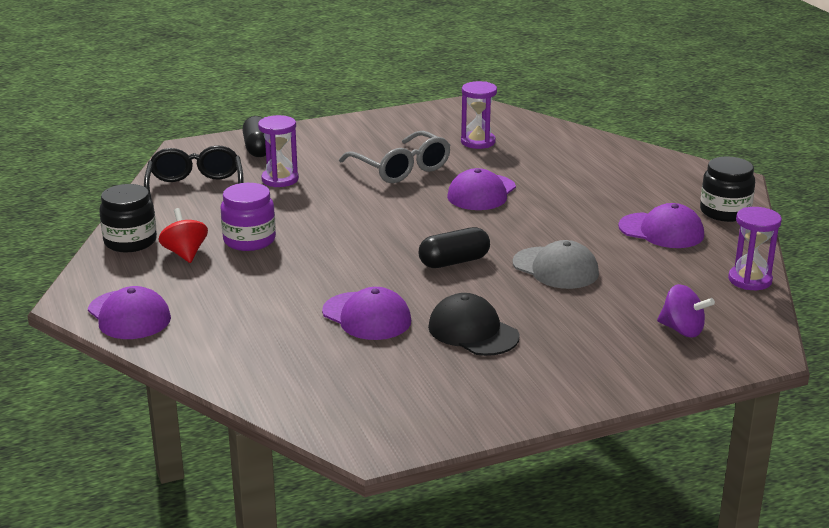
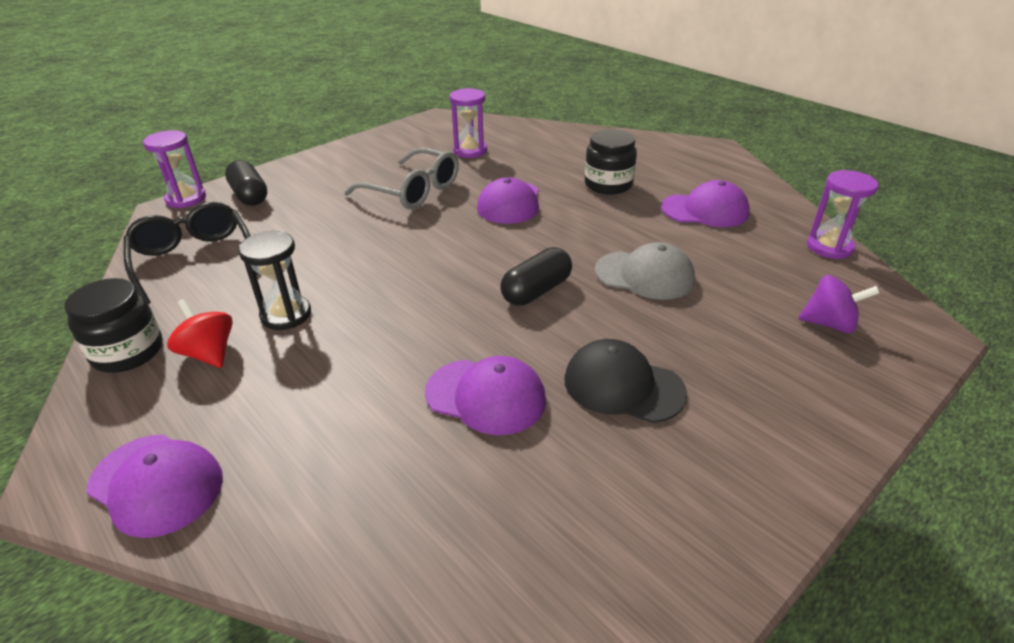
camera: 20 degrees left, 10 degrees up
(249, 240) = (286, 315): purple jar -> black hourglass
(280, 179) = (289, 227): purple hourglass -> purple hourglass (186, 199)
(725, 212) = (739, 180): black jar -> black jar (608, 184)

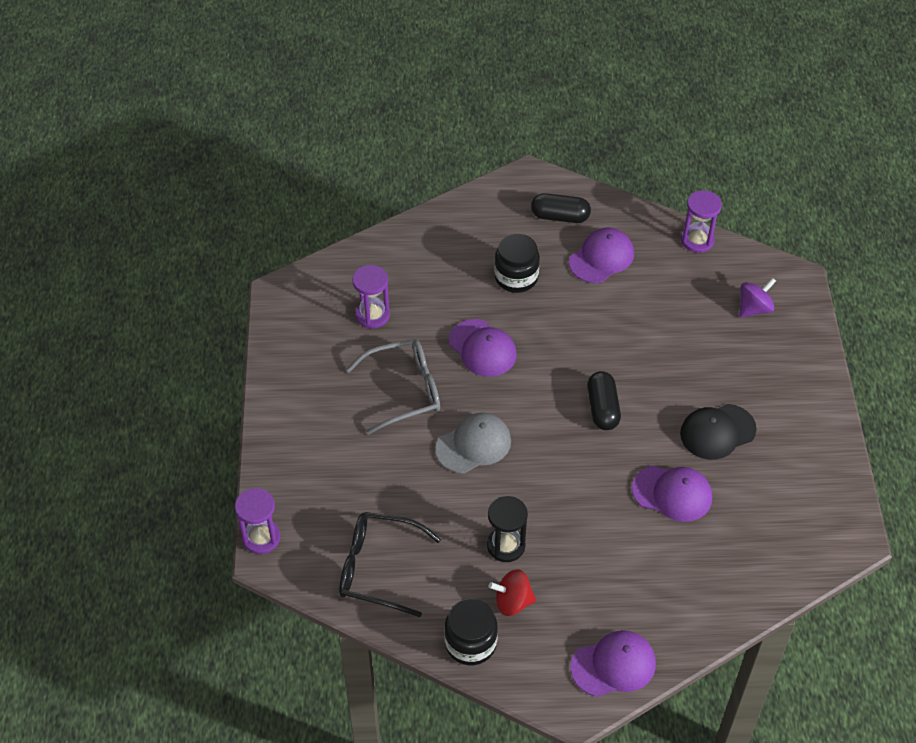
camera: 50 degrees left, 15 degrees up
(249, 196) = (301, 494): black capsule -> black capsule (560, 216)
(486, 396) = (672, 493): purple cap -> purple cap turned 45 degrees clockwise
(644, 275) = (638, 347): grey cap -> grey cap (474, 445)

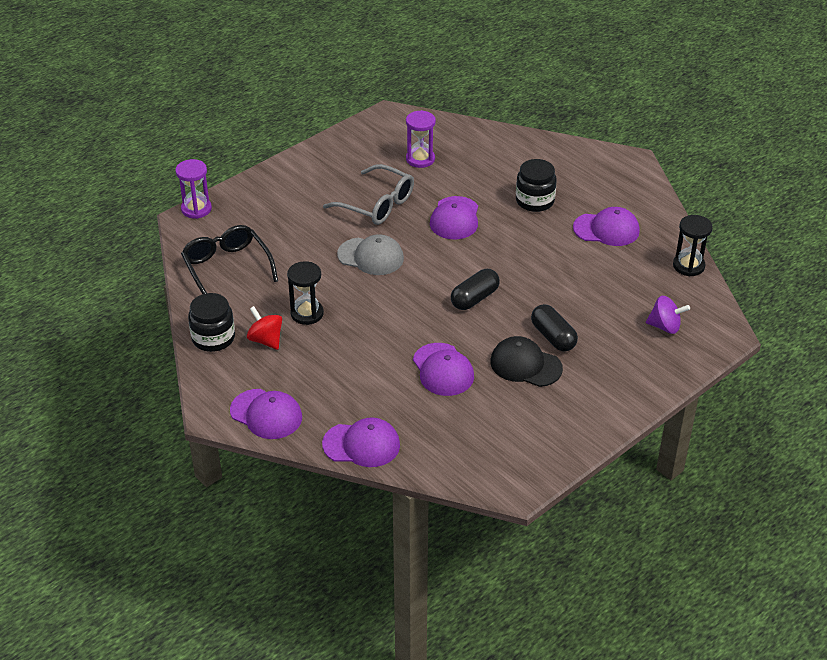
camera: 50 degrees right, 10 degrees down
(560, 216) = (616, 192): black capsule -> black capsule (553, 337)
(697, 240) = (688, 266): purple hourglass -> black hourglass
(714, 616) = (361, 445): none -> purple cap

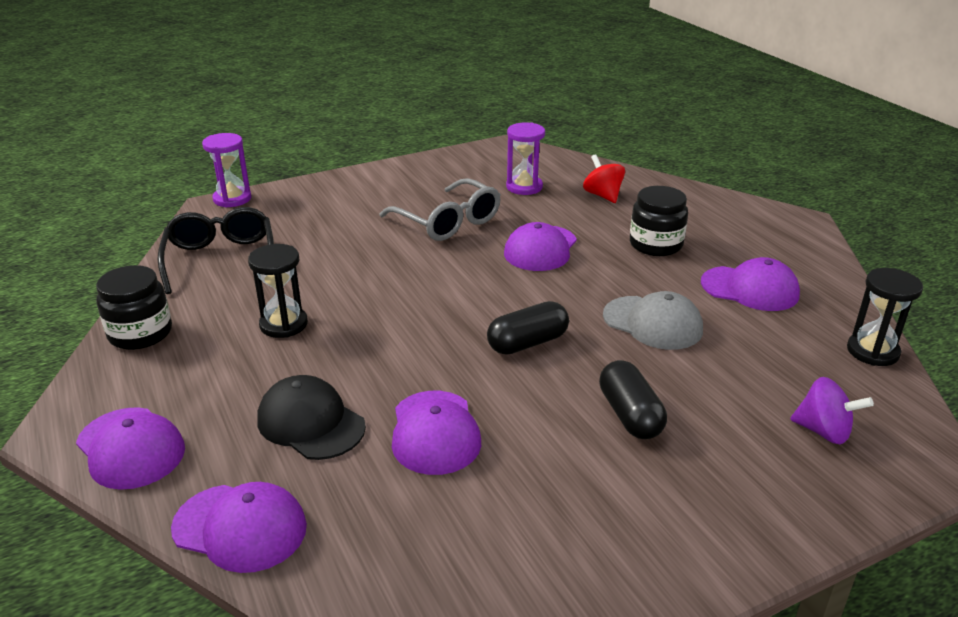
camera: 15 degrees right, 10 degrees down
(266, 340) = (206, 347): red spinning top -> red spinning top (602, 195)
(371, 256) = (409, 273): grey cap -> grey cap (653, 323)
(525, 365) = (570, 449): black cap -> black cap (310, 423)

